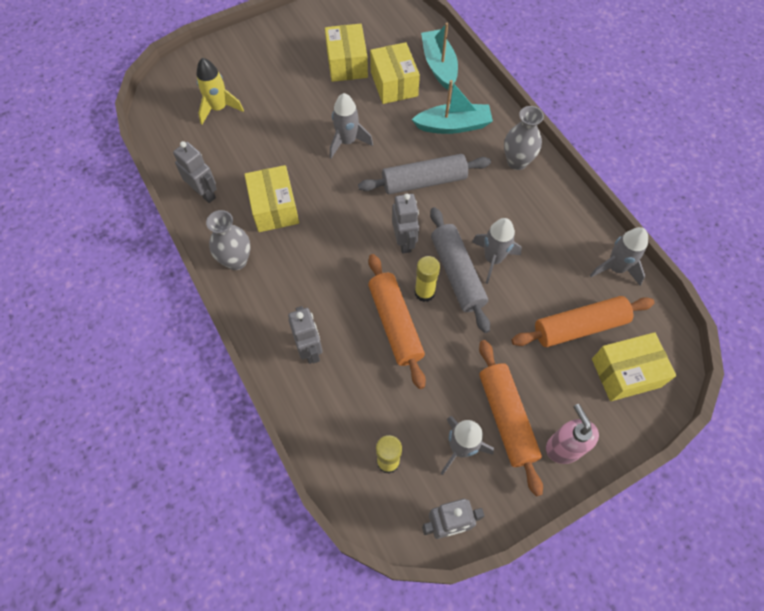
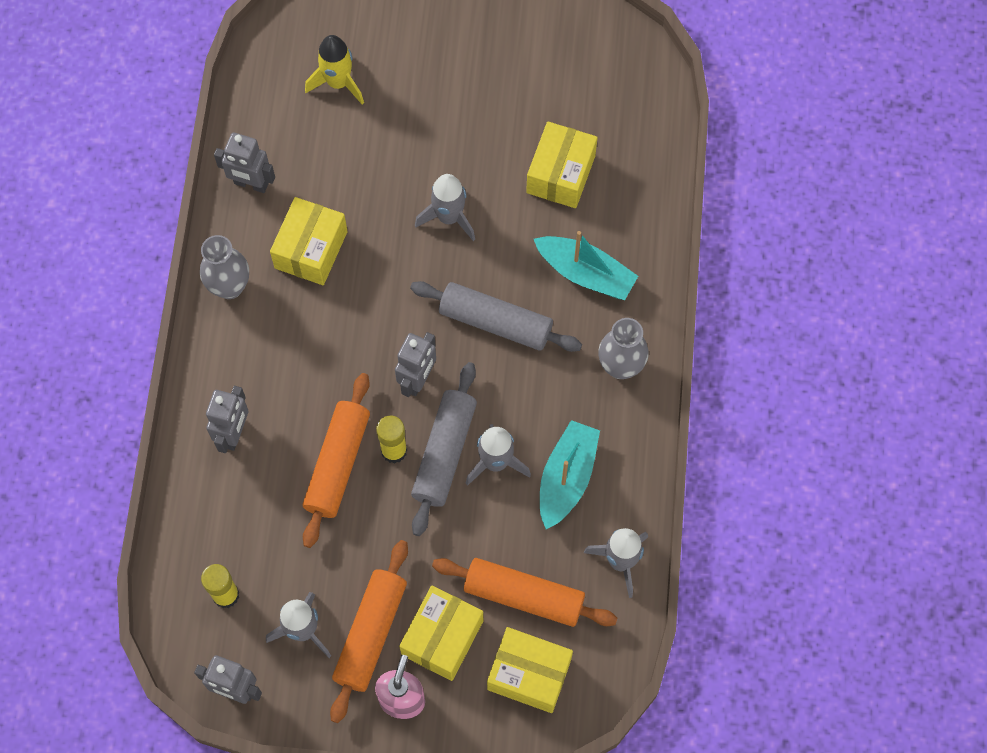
camera: 35 degrees right, 5 degrees up
(204, 193) = (251, 184): grey robot -> grey robot turned 120 degrees clockwise
(347, 63) = (527, 111): yellow box -> yellow box (442, 638)
(439, 65) = (634, 182): turquoise boat -> turquoise boat (567, 478)

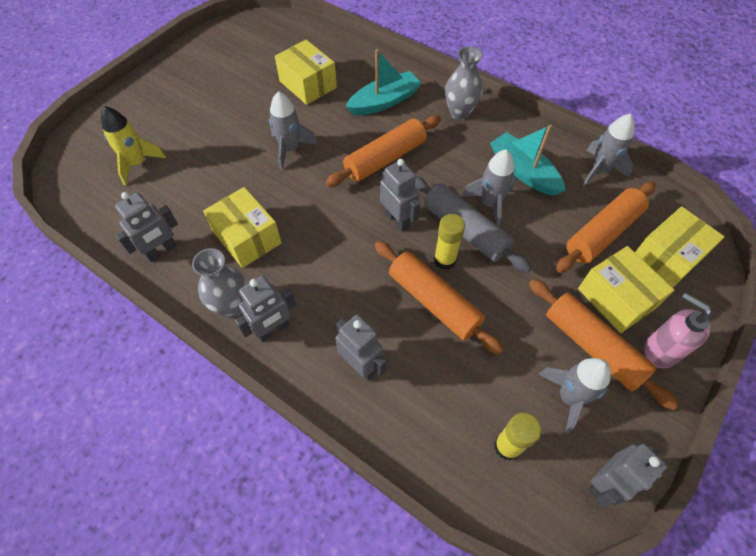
camera: 60 degrees left, 10 degrees down
(226, 337) = (273, 330): none -> grey robot
(495, 322) = (385, 159): grey rolling pin -> orange rolling pin

